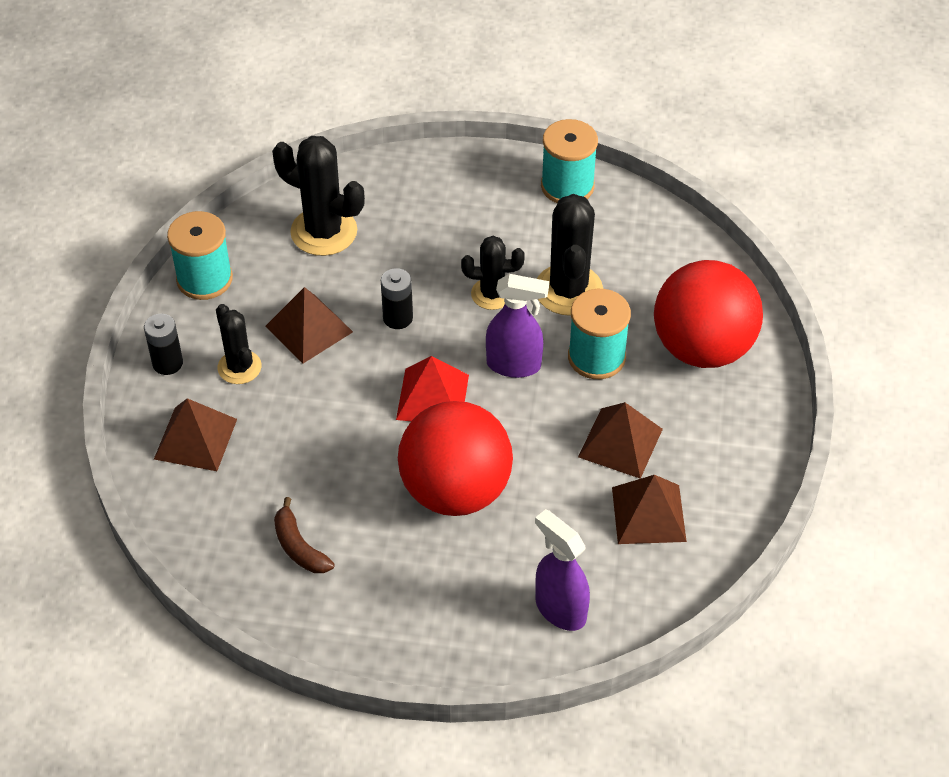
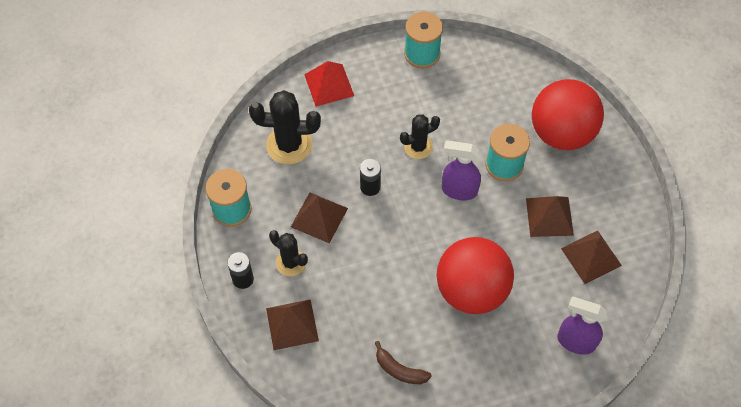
camera: 25 degrees left, 10 degrees up
(432, 397) = (422, 233): red pyramid -> red pyramid (329, 85)
(514, 365) = (459, 190): purple spray bottle -> purple spray bottle turned 150 degrees counterclockwise
(568, 290) = (462, 126): black cactus -> none

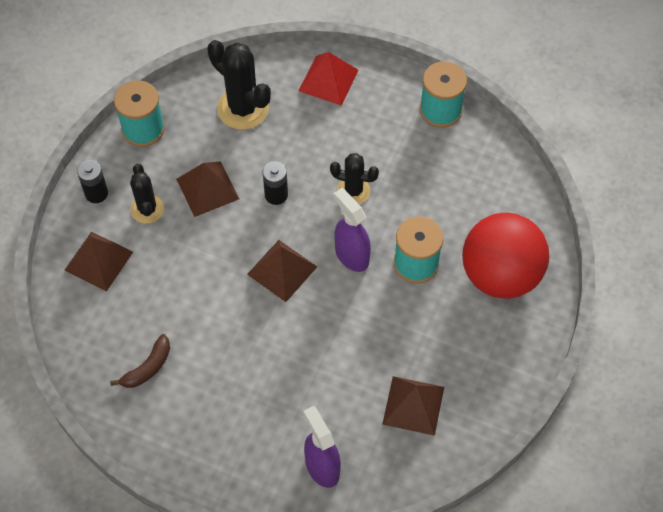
camera: 40 degrees right, 0 degrees up
(399, 370) = (147, 367): brown banana -> brown banana turned 120 degrees counterclockwise
(471, 290) = (275, 350): red ball -> none
(549, 216) = (411, 340): brown pyramid -> brown pyramid (282, 270)

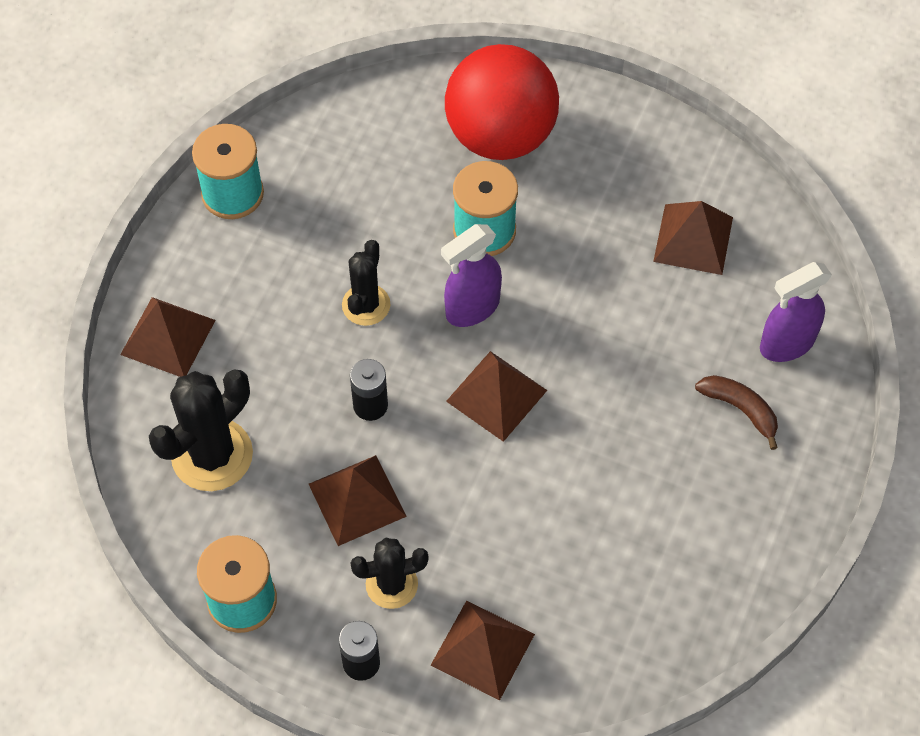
camera: 90 degrees left, 0 degrees up
(147, 367) = (657, 567): brown banana -> brown banana (740, 409)
(328, 80) = (168, 337): red pyramid -> brown pyramid

